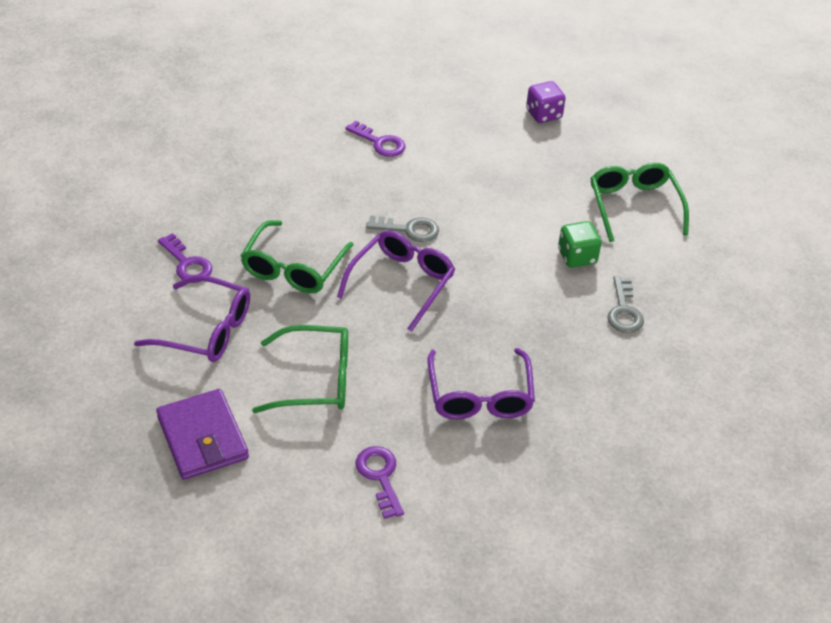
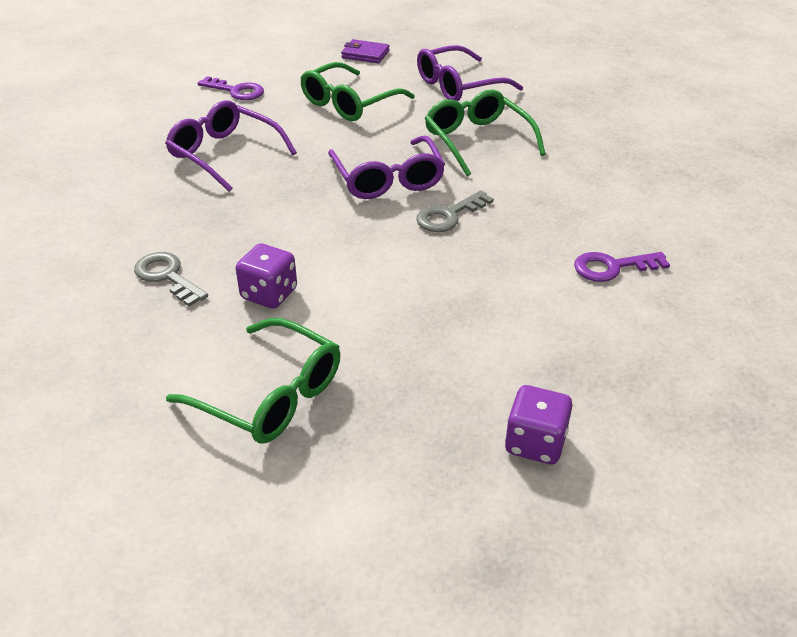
camera: 135 degrees right, 5 degrees down
(187, 263) = (543, 103): purple key -> none
(202, 438) = (365, 54): purple wallet -> purple wallet, size x0.60
(577, 257) = (269, 294): green dice -> purple dice

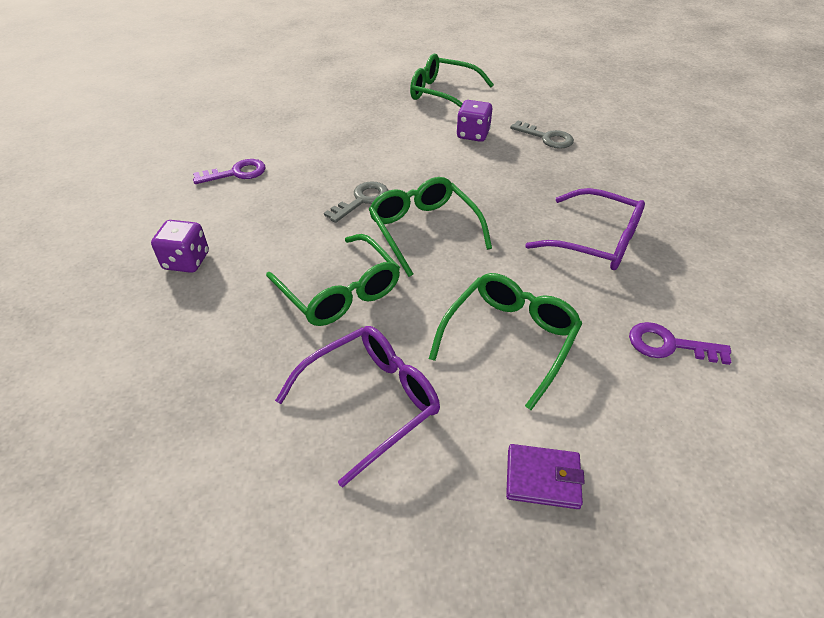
camera: 170 degrees right, 5 degrees up
(388, 179) = (424, 230): purple glasses -> green glasses
(535, 443) = (306, 90): purple dice -> purple dice (186, 261)

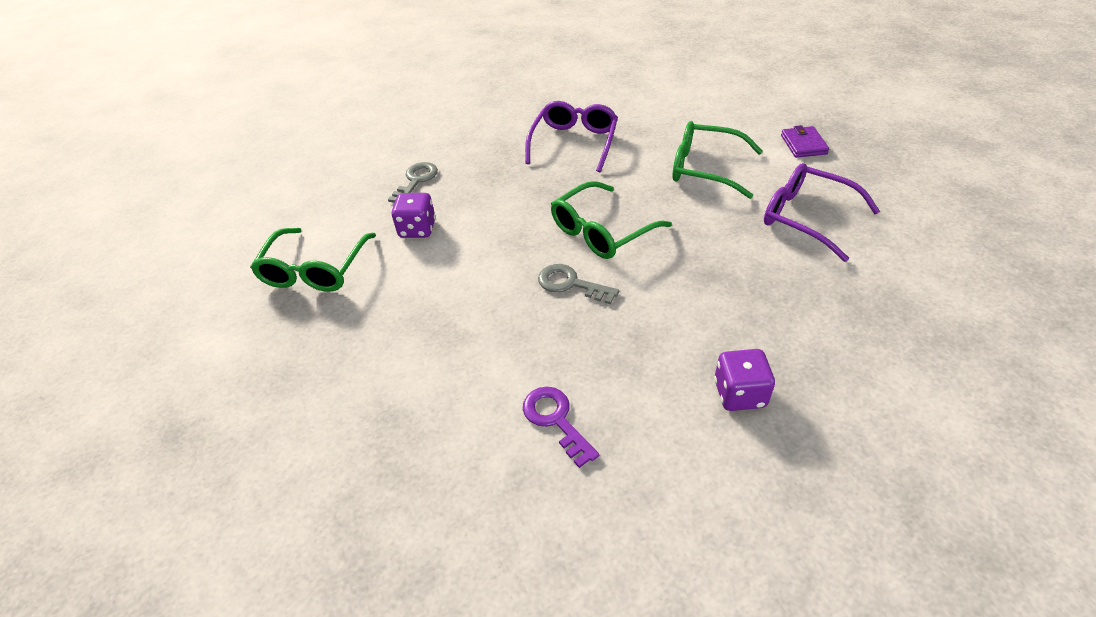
camera: 100 degrees left, 0 degrees up
(339, 291) = (711, 263): green glasses -> none
(669, 345) = (668, 111): purple key -> none

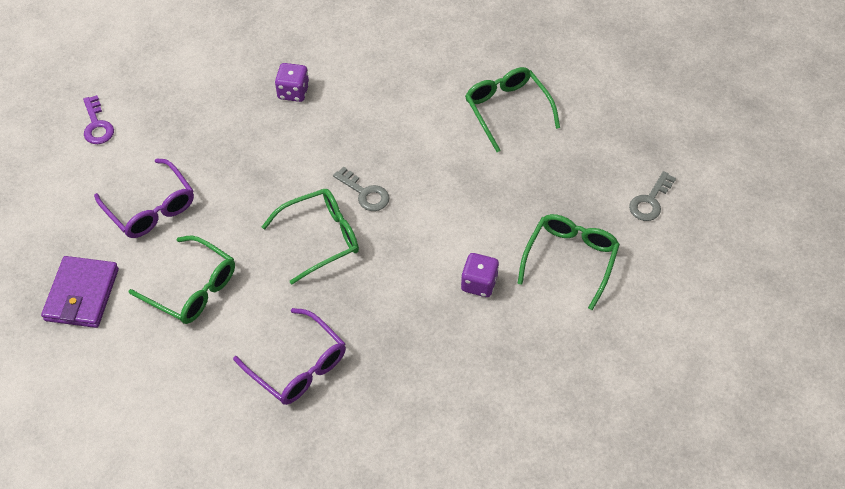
camera: 170 degrees left, 10 degrees up
(395, 443) = (507, 110): none -> green glasses
(416, 181) = (475, 352): grey key -> grey key (650, 201)
(556, 420) = (408, 102): purple key -> purple key (97, 125)
(574, 143) = (298, 366): purple glasses -> purple glasses turned 75 degrees counterclockwise
(803, 144) = (82, 294): purple wallet -> purple wallet, size x1.66

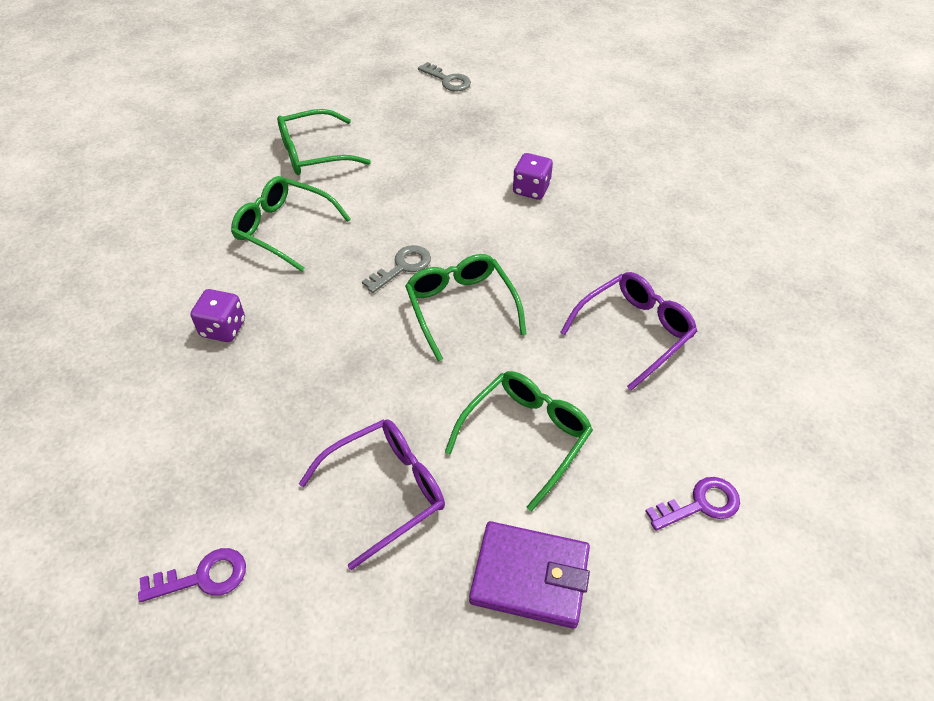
camera: 85 degrees left, 5 degrees down
(129, 403) = (700, 504): none -> purple key
(570, 260) = (508, 131): green glasses -> green glasses (284, 229)

